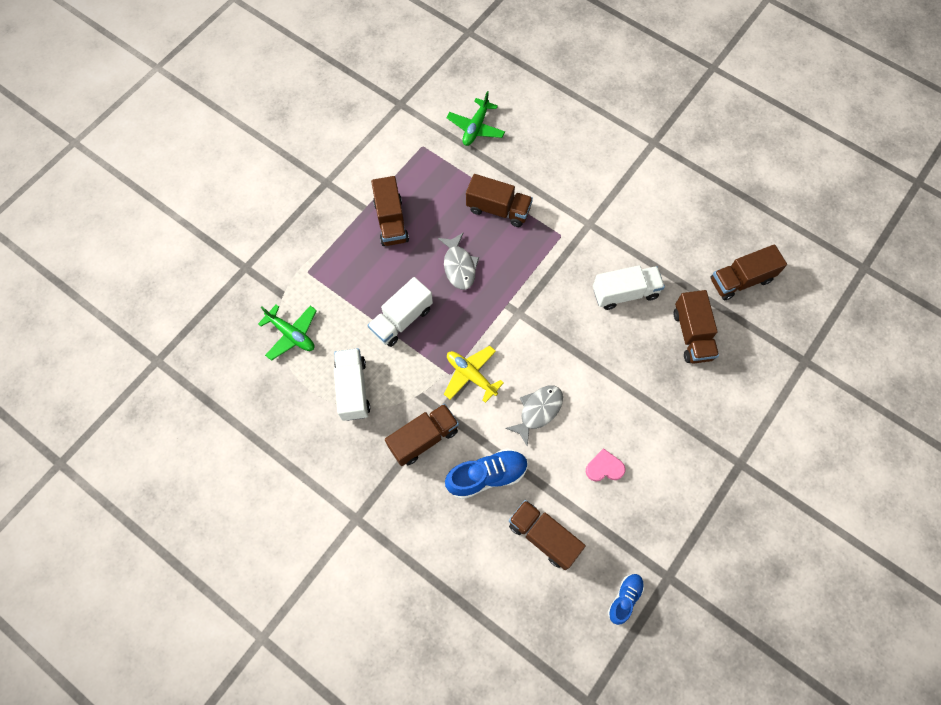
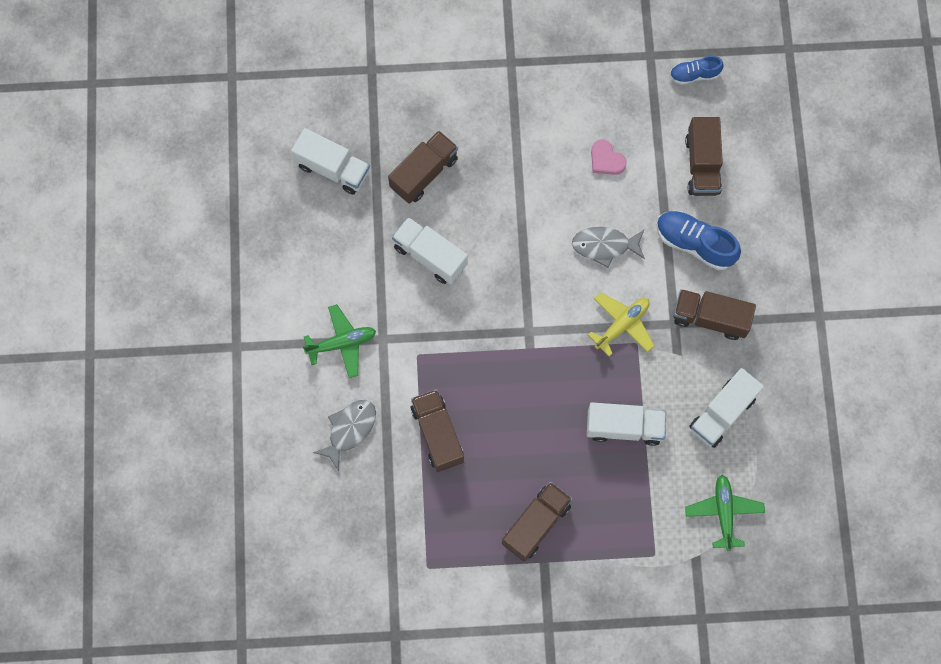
camera: 130 degrees left, 5 degrees up
(459, 266) = (528, 421): grey fish -> grey fish (350, 430)
(471, 375) = (622, 325): yellow plane -> yellow plane turned 135 degrees counterclockwise
(476, 127) = (361, 533): green plane -> green plane (342, 343)
(741, 280) = (332, 168): brown truck -> white truck

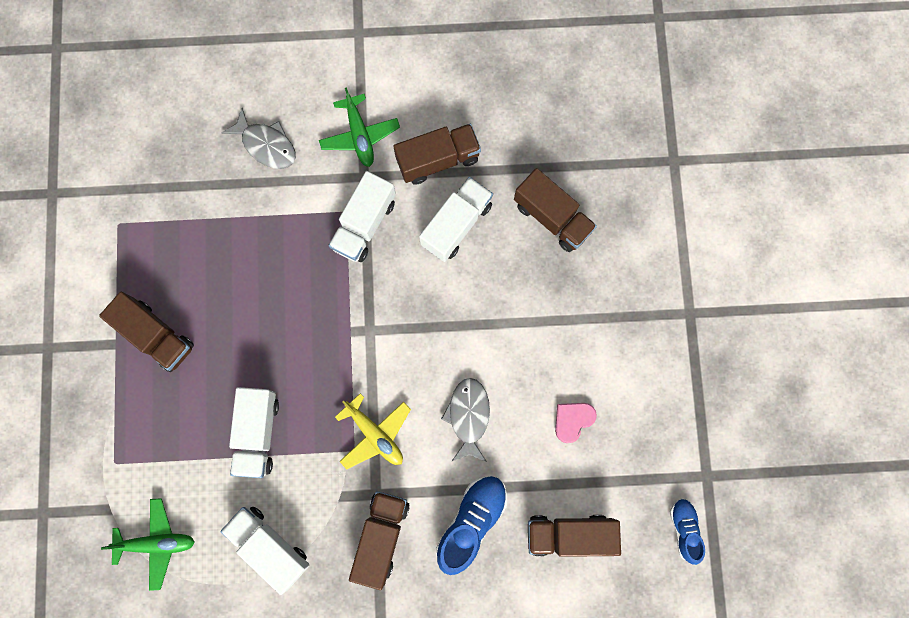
camera: 90 degrees right, 5 degrees up
(332, 168) = (555, 122): white truck -> white truck (364, 224)
(437, 434) = (258, 233): brown truck -> brown truck (438, 160)

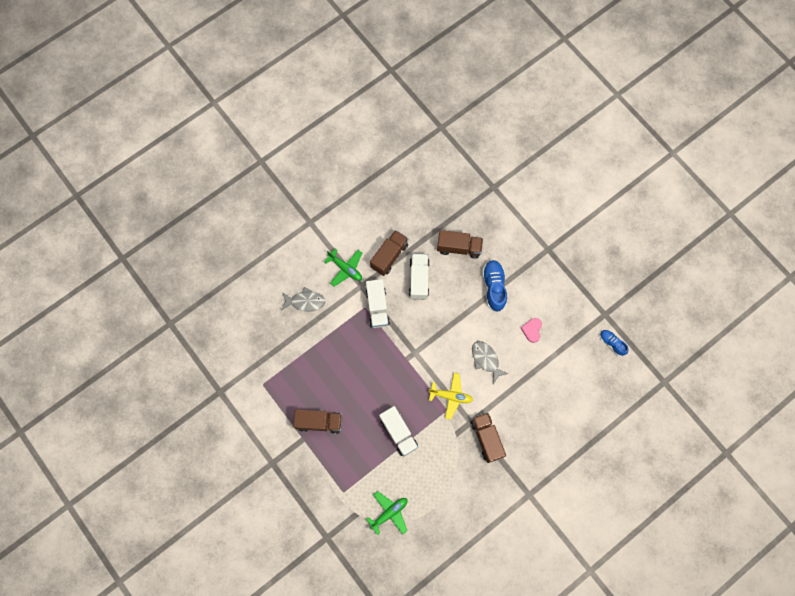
camera: 35 degrees left, 5 degrees down
(270, 546) = (441, 478): white truck -> none
(471, 521) = (520, 404): blue shoe -> blue shoe (494, 287)
(569, 534) = (566, 380): brown truck -> none

